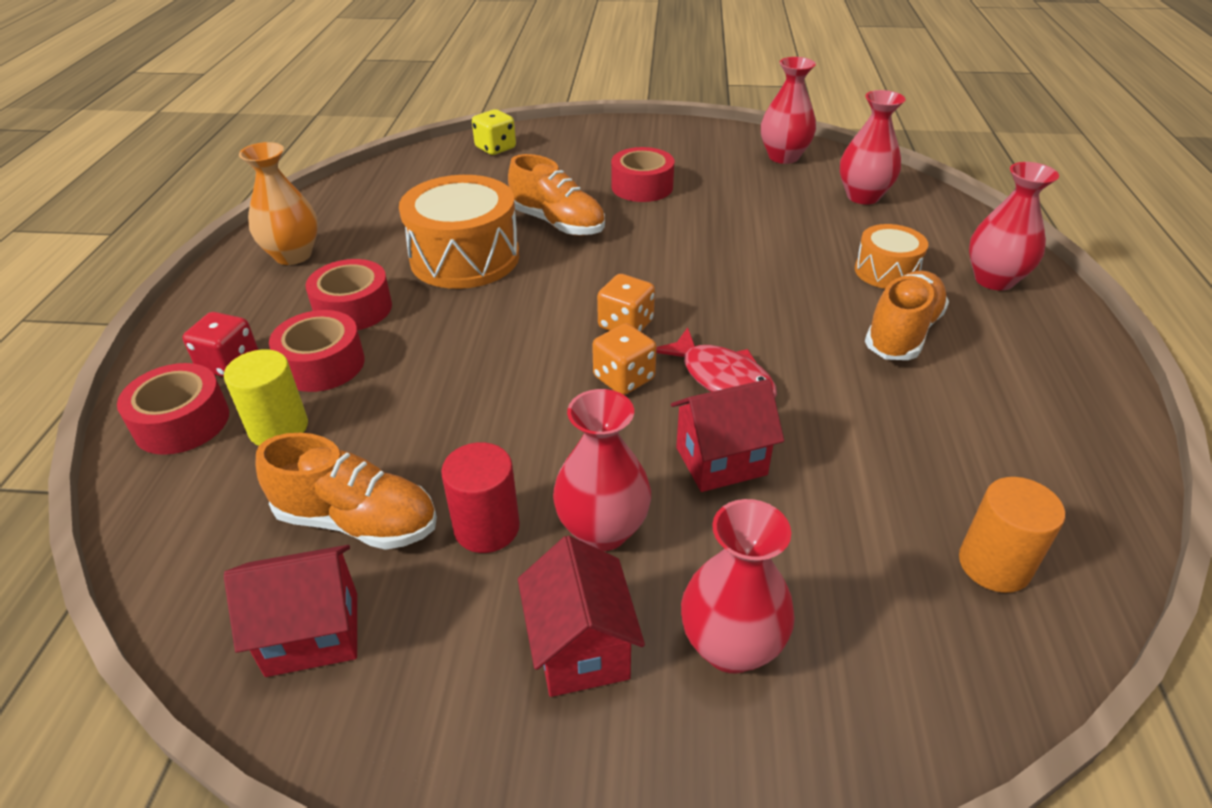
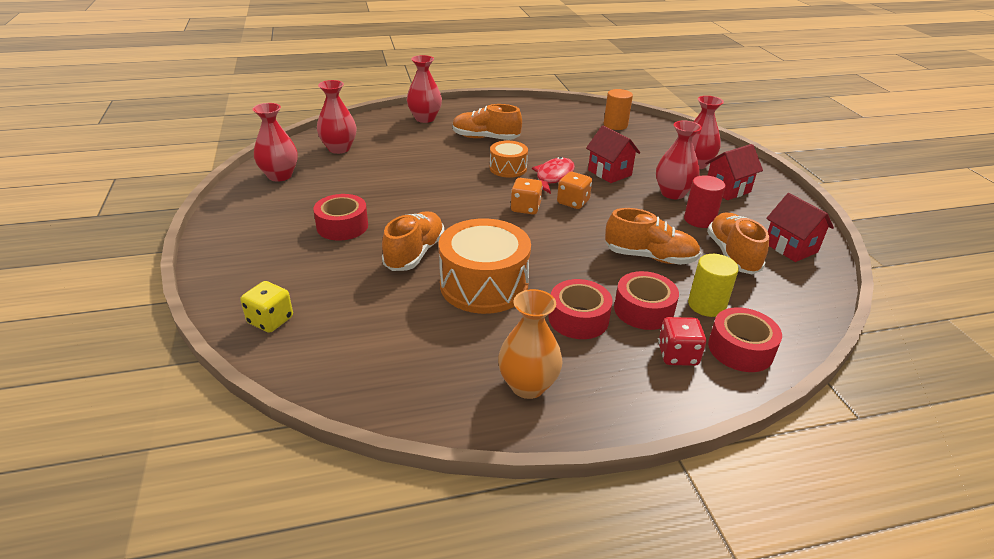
camera: 110 degrees left, 5 degrees down
(423, 413) = (650, 257): none -> orange shoe
(886, 271) = (429, 142): orange drum -> orange drum (508, 168)

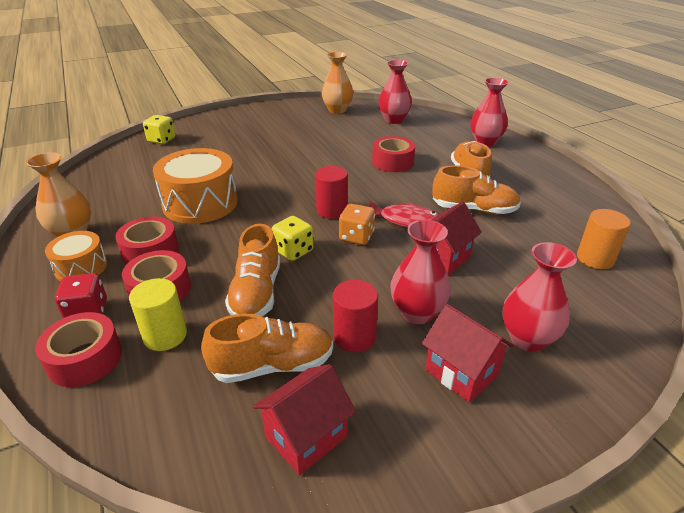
camera: 80 degrees right, 0 degrees up
(280, 176) = (337, 110): red vase -> orange vase
(342, 226) = (274, 141): red tape -> red tape (392, 162)
(415, 253) = (242, 171): orange shoe -> orange shoe (474, 210)
(508, 168) = (409, 194): orange drum -> orange drum (81, 267)
(525, 208) = (332, 210): orange dice -> red cylinder
(590, 234) = (293, 251): none -> yellow dice

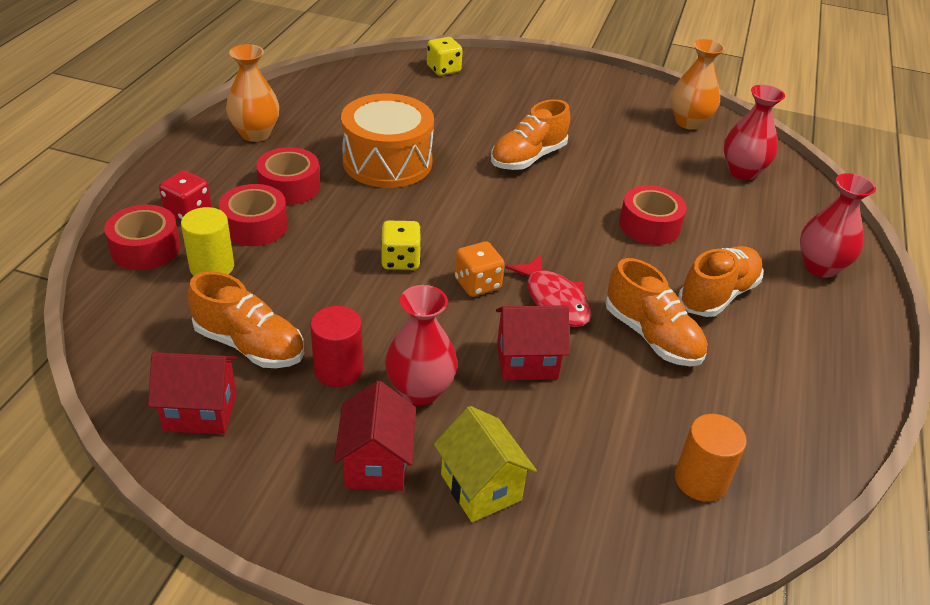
camera: 40 degrees right, 5 degrees up
(81, 267) = (226, 170): orange drum -> none
(256, 293) = (318, 278): orange shoe -> orange shoe (528, 158)
(332, 210) = (495, 242): red cylinder -> none
(527, 339) = (481, 487): red vase -> yellow house

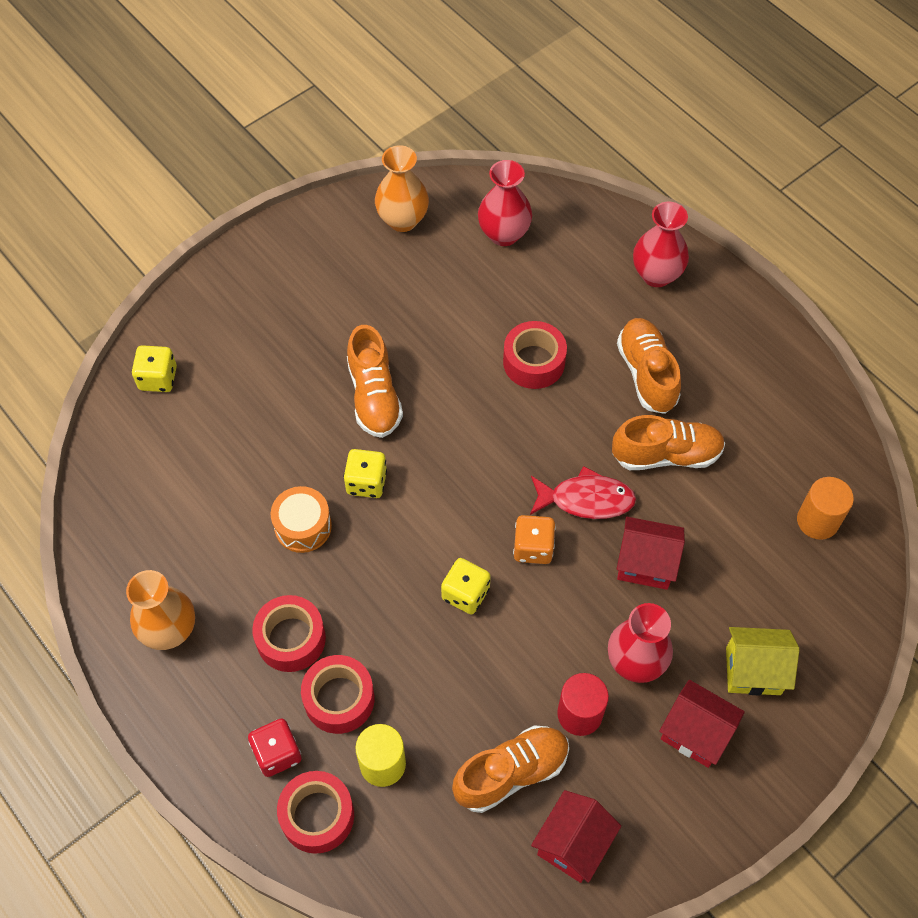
camera: 55 degrees left, 20 degrees up
(387, 162) = (303, 526): orange drum -> orange drum, size x0.56
(452, 178) = (366, 482): none -> yellow dice
(527, 361) = (645, 564): red house -> red house turned 75 degrees clockwise

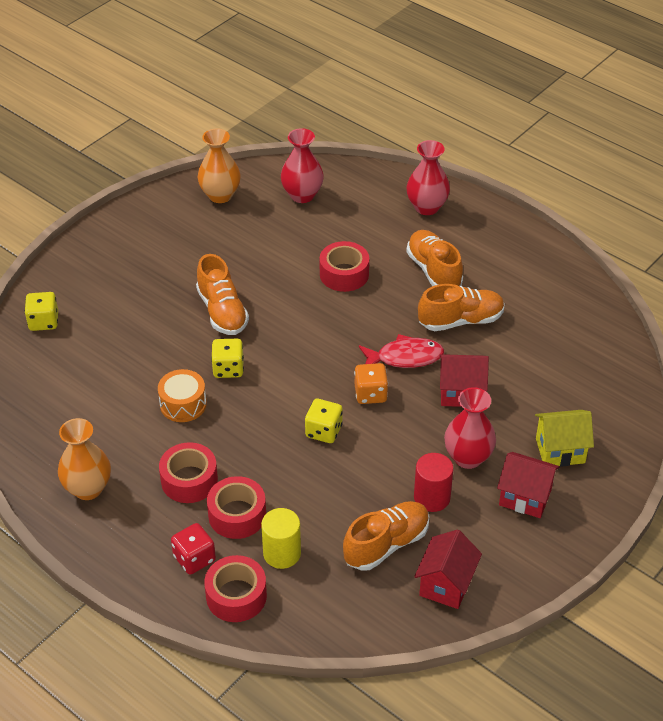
camera: 10 degrees left, 15 degrees down
(817, 521) = (586, 348): orange cylinder -> none

